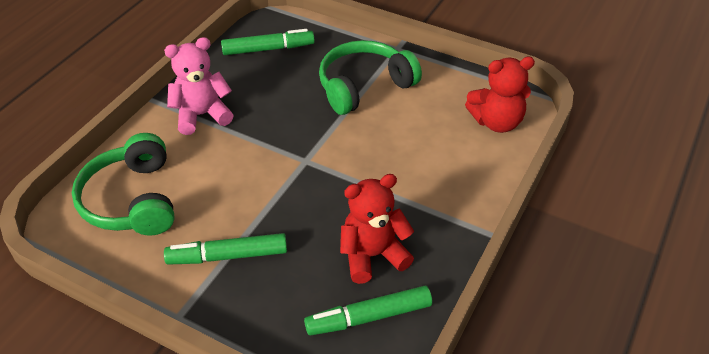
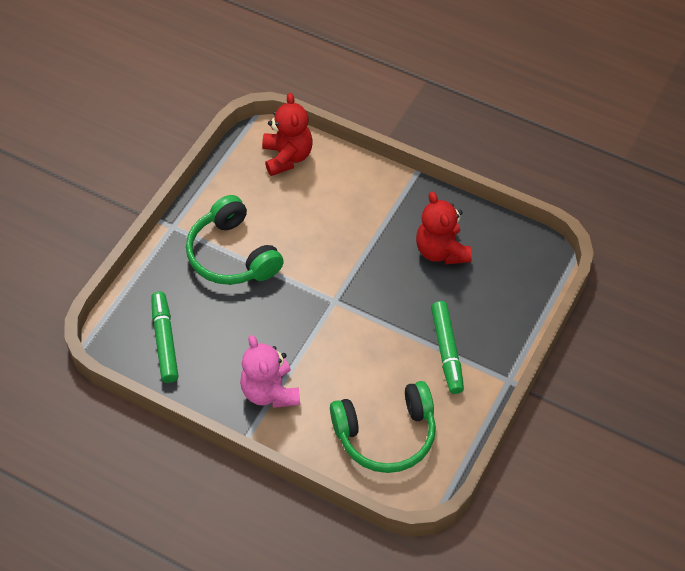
camera: 90 degrees left, 10 degrees up
(369, 317) = (499, 254): green marker -> none

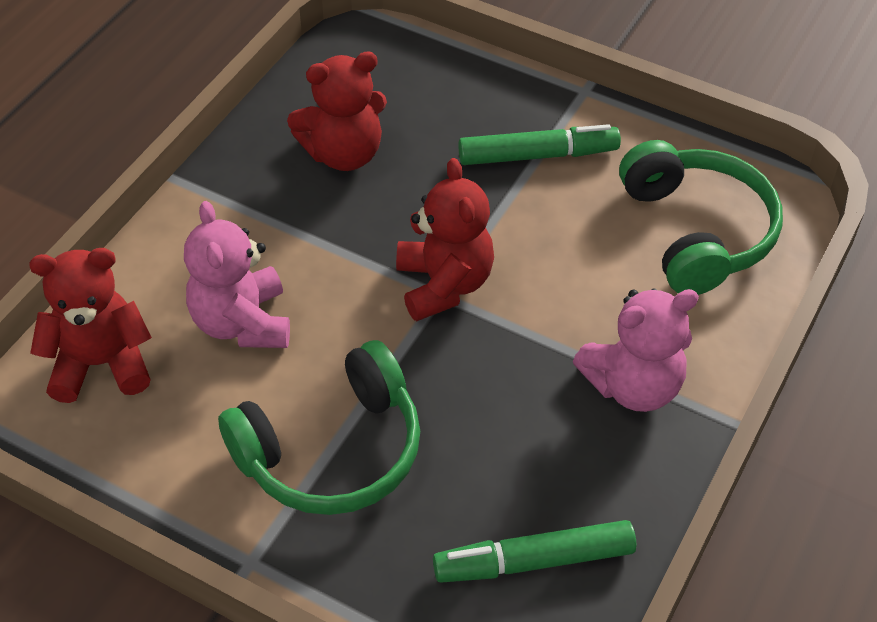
camera: 90 degrees left, 5 degrees down
(313, 212) = (242, 323): none -> pink teddy bear
(341, 302) = (444, 284): none -> red teddy bear

